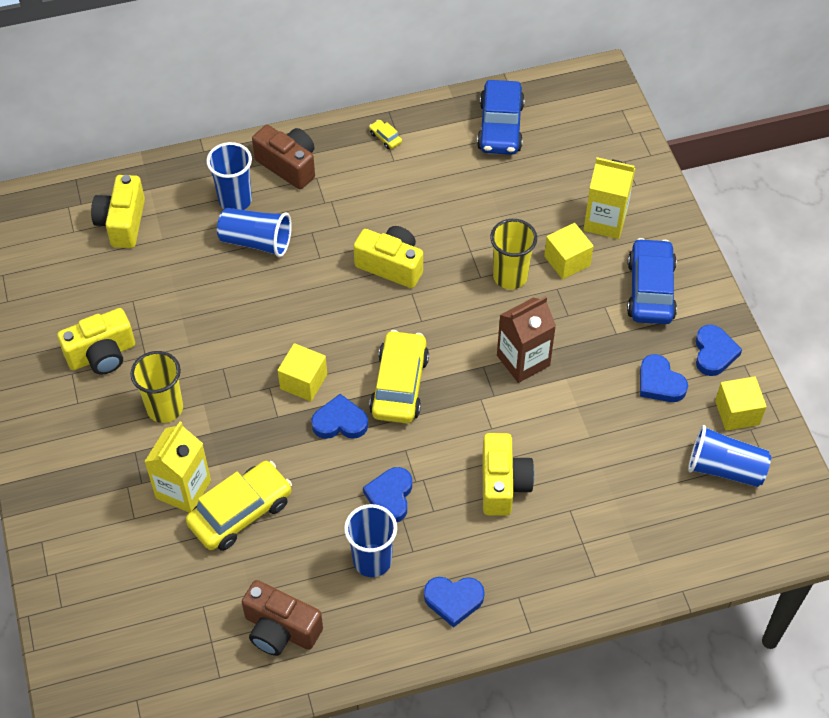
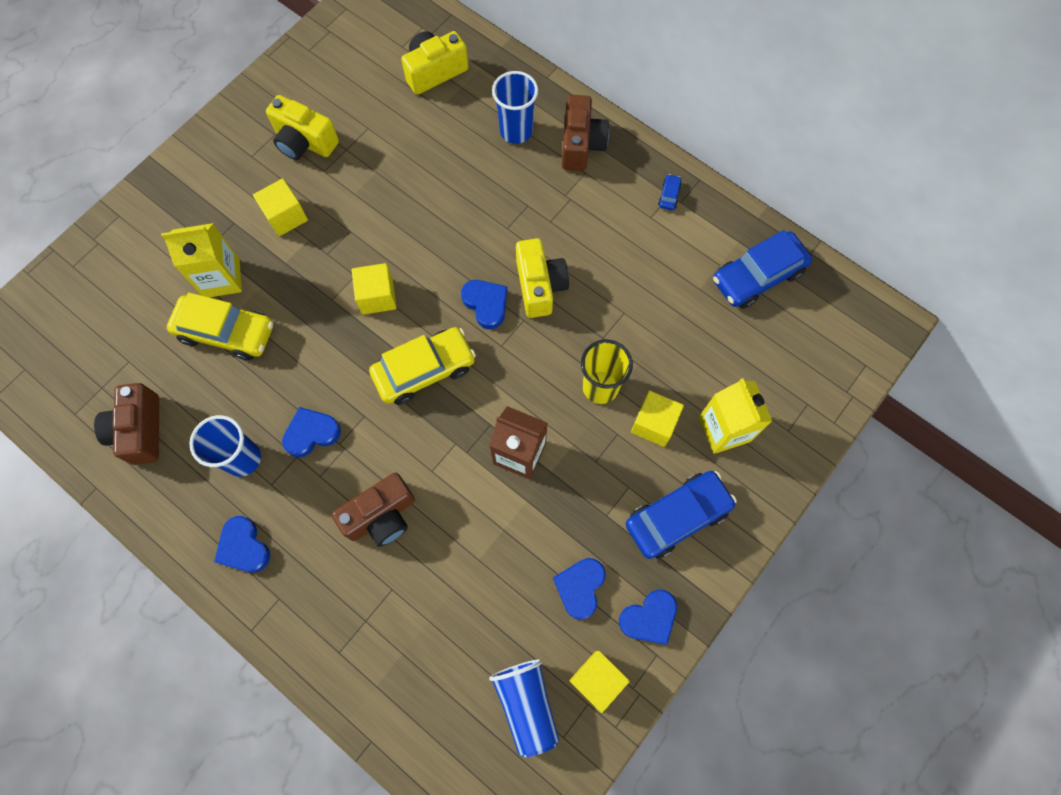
camera: 55 degrees right, 15 degrees up
(165, 408) = (285, 216): yellow cup -> yellow cube
(256, 242) = (487, 173): blue cup -> none
(340, 422) = (357, 348): blue heart -> blue heart (486, 304)
(385, 138) = (669, 195): yellow car -> blue car
(503, 484) = (381, 516): yellow camera -> brown camera

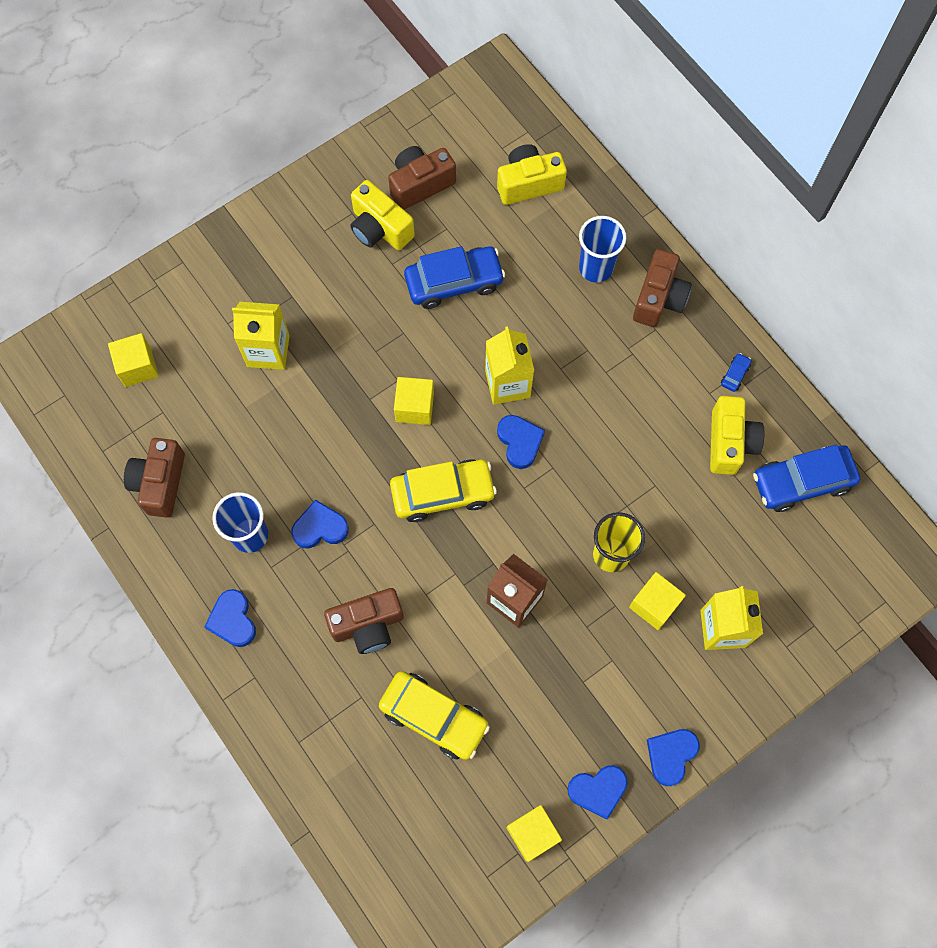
camera: 15 degrees right, 0 degrees up
(226, 332) = (261, 406): yellow car -> yellow car (434, 717)
(285, 216) = (344, 302): yellow cube -> yellow cube (138, 367)
(333, 95) = (420, 184): none -> brown camera
(461, 253) = (507, 383): none -> yellow carton
(526, 704) = (460, 838): blue cup -> none
(540, 286) = (578, 437): yellow camera -> yellow camera (729, 442)
(580, 587) = (539, 743): blue heart -> blue heart (671, 755)
(677, 516) = (652, 701): blue car -> blue car (454, 282)

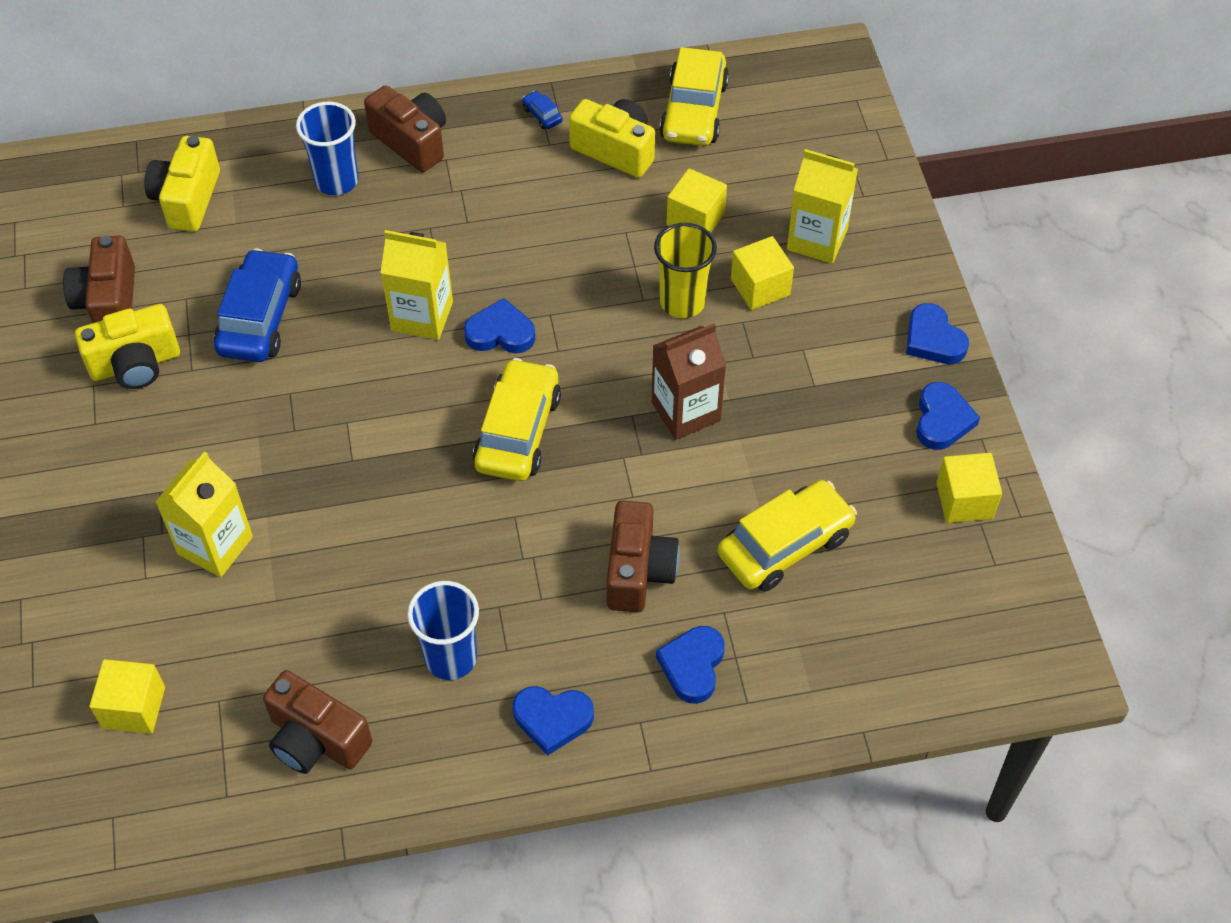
camera: 65 degrees left, 15 degrees down
(320, 528) = (486, 576): blue heart -> blue heart (692, 666)
(414, 407) = (392, 418): yellow cube -> yellow cube (695, 219)
(802, 482) = (694, 111): blue car -> yellow car

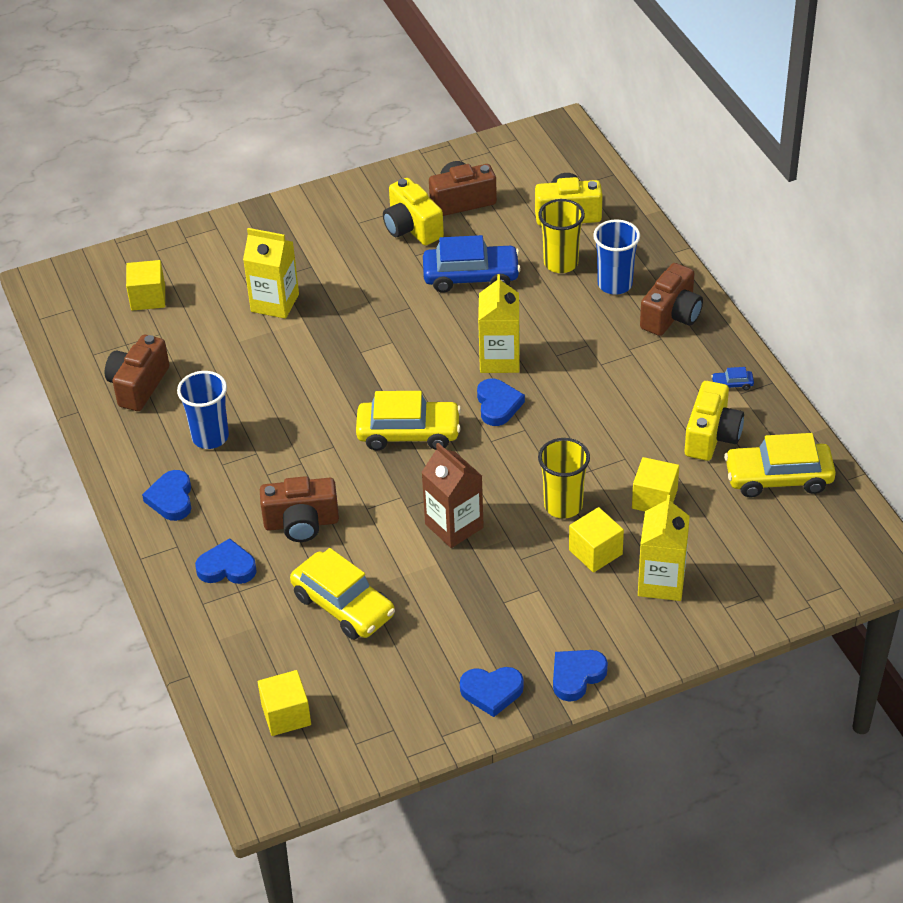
camera: 80 degrees right, 10 degrees down
(276, 224) = (561, 263): none -> yellow cup
(542, 115) = (732, 384): blue car -> blue car turned 135 degrees counterclockwise
(964, 500) = (413, 716): yellow cube -> yellow cube (286, 715)

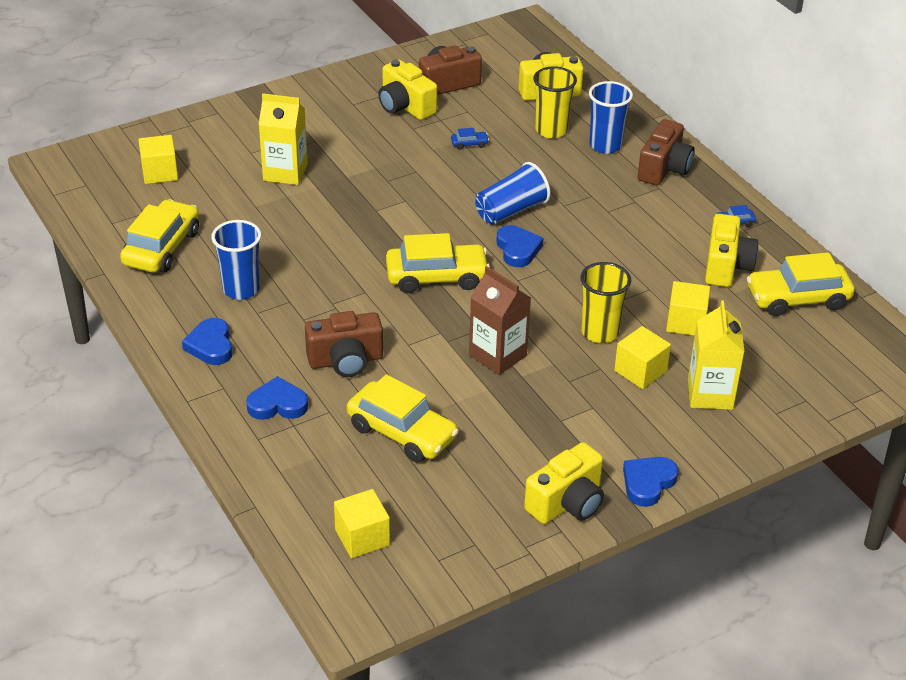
camera: 10 degrees left, 5 degrees down
(138, 385) = (162, 248): brown camera -> yellow car
(471, 276) = (469, 144): blue car -> blue car, size x0.40
(492, 692) = (567, 503): blue heart -> yellow camera
(499, 359) = (511, 211): yellow carton -> blue cup

